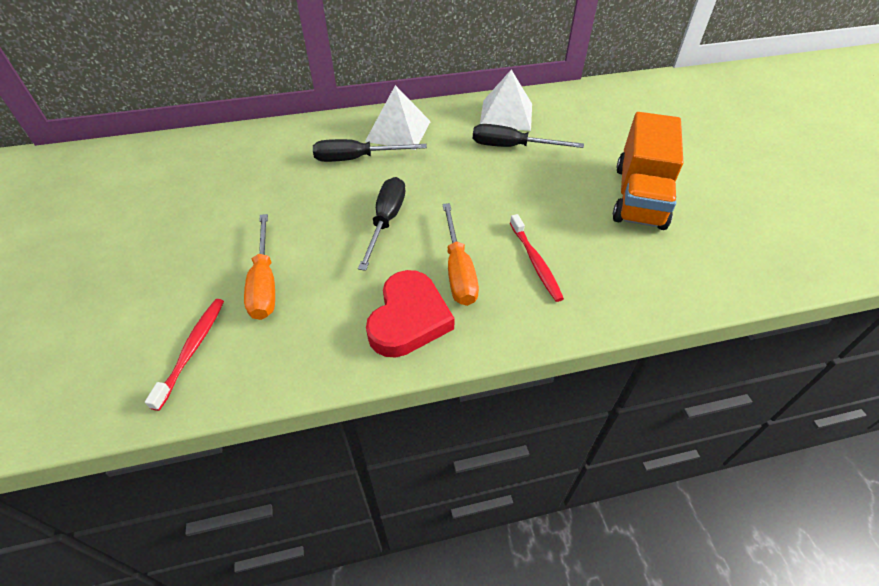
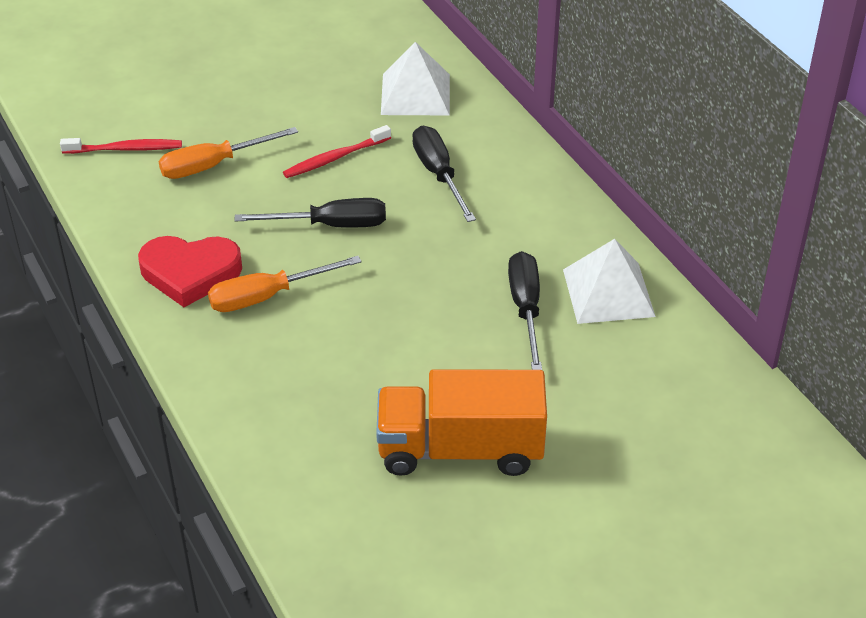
camera: 75 degrees right, 5 degrees down
(398, 131) = (515, 195): white pyramid -> white pyramid (415, 94)
(535, 262) = (298, 357): red toothbrush -> red toothbrush (335, 158)

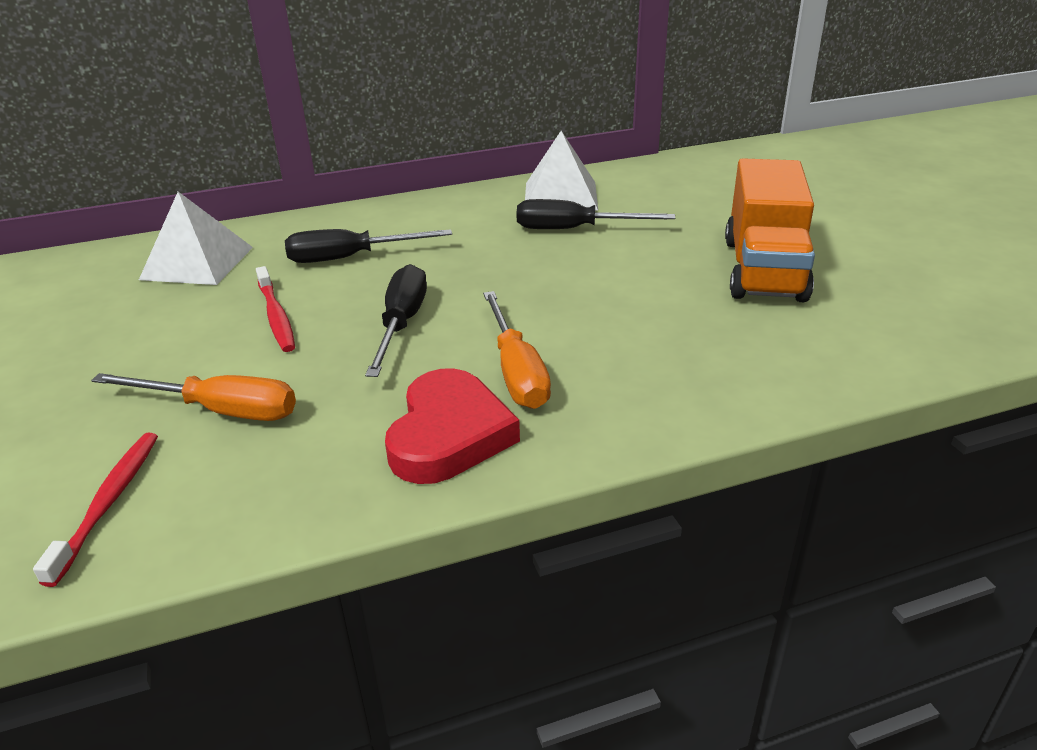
camera: 80 degrees left, 10 degrees down
(213, 165) = (220, 411): orange screwdriver -> orange screwdriver turned 60 degrees counterclockwise

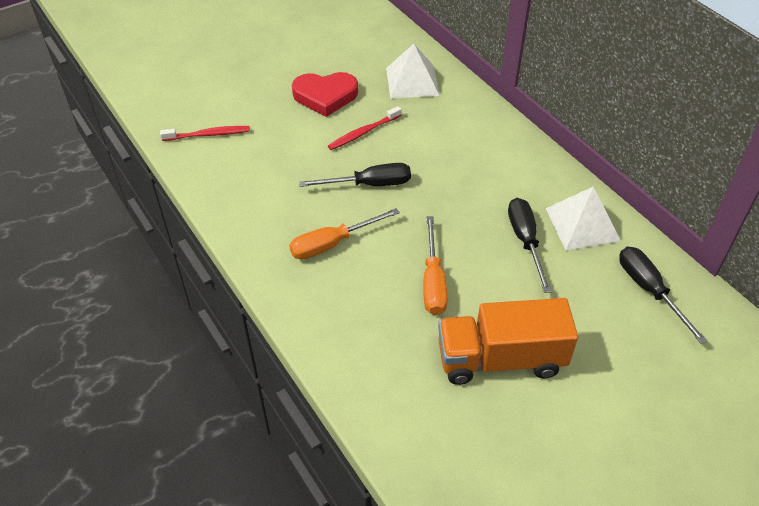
camera: 75 degrees right, 15 degrees up
(220, 411) = (275, 143): orange screwdriver -> orange screwdriver (433, 281)
(350, 258) = (441, 141): black screwdriver -> black screwdriver (649, 290)
(449, 434) = (271, 228): red heart -> red heart (325, 96)

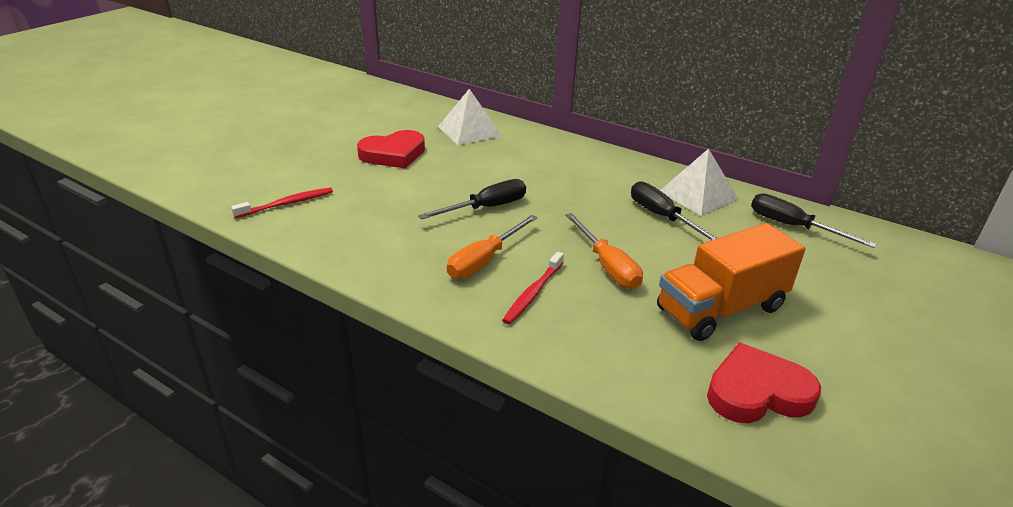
camera: 25 degrees left, 15 degrees down
(363, 133) = (451, 173): red toothbrush -> red toothbrush (533, 293)
(467, 447) = (757, 392): none -> red heart

